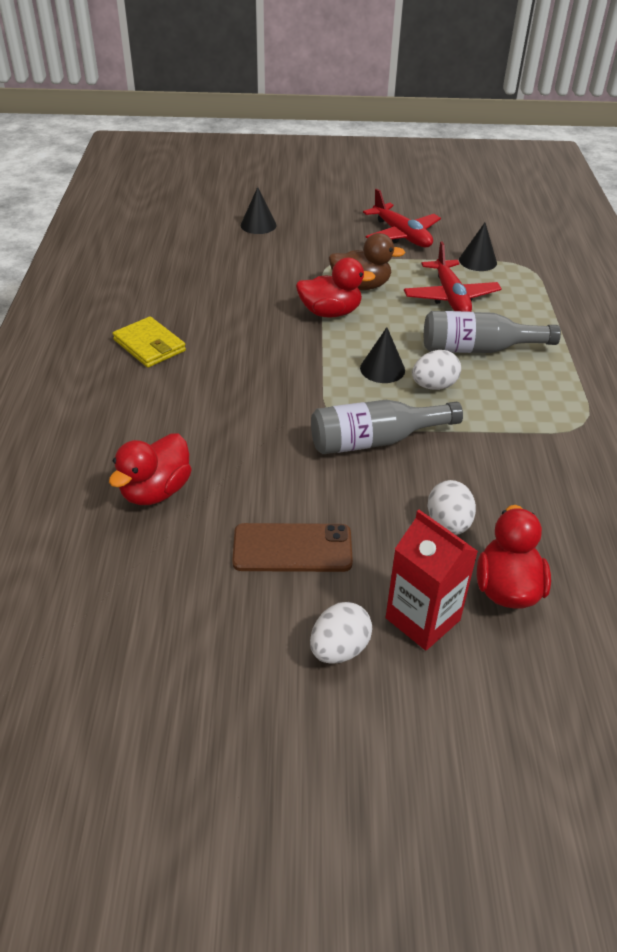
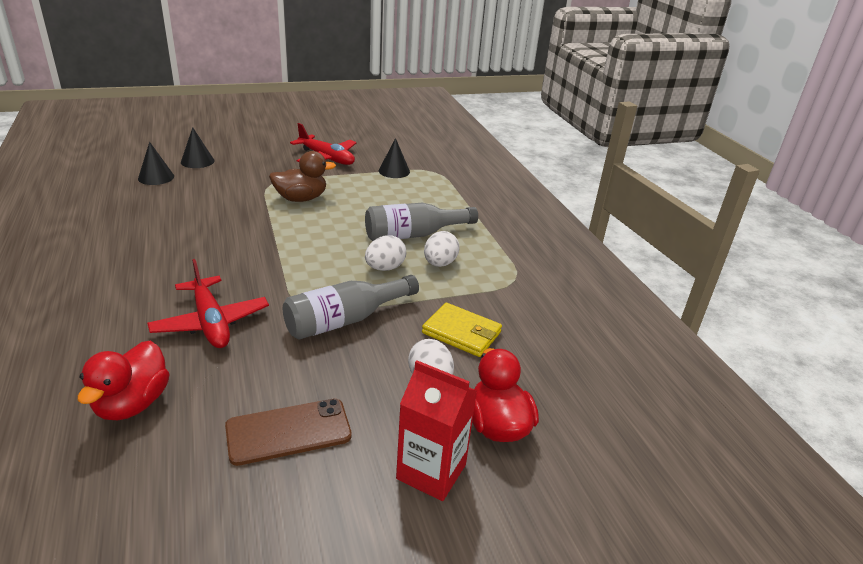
camera: 20 degrees left, 10 degrees down
(149, 345) = (105, 270): yellow wallet -> yellow wallet (461, 333)
(330, 312) = (278, 222): red duck -> none
(339, 649) = (358, 520): white egg -> white egg (439, 264)
(382, 369) = (336, 261): black cone -> black cone (156, 177)
(450, 297) = (380, 199): red plane -> red plane (211, 322)

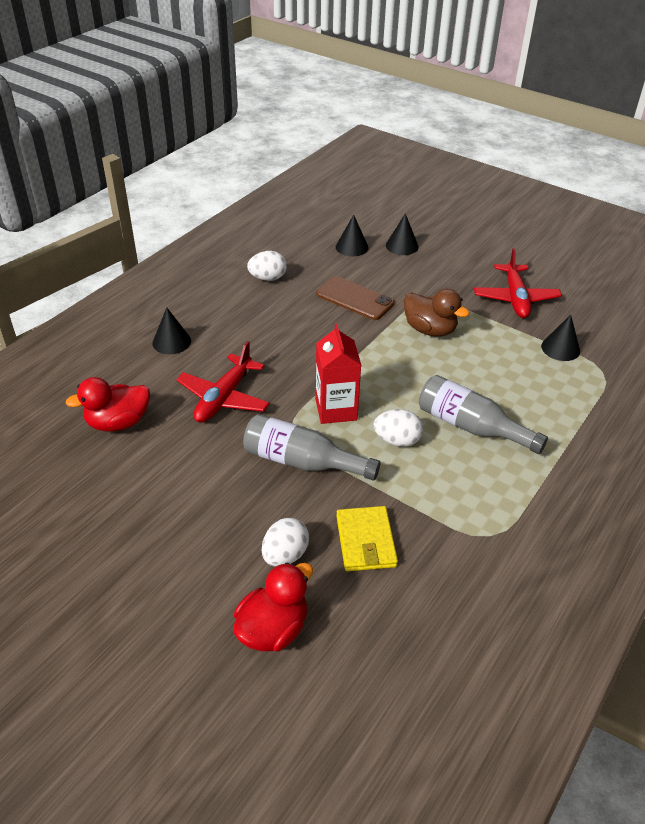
camera: 55 degrees right, 10 degrees up
(85, 315) = (171, 342): none -> black cone
(288, 432) = (159, 511): brown phone -> brown phone (354, 299)
(431, 471) = (188, 613): red carton -> red carton (336, 409)
(439, 264) = (448, 470): white egg -> white egg (268, 278)

